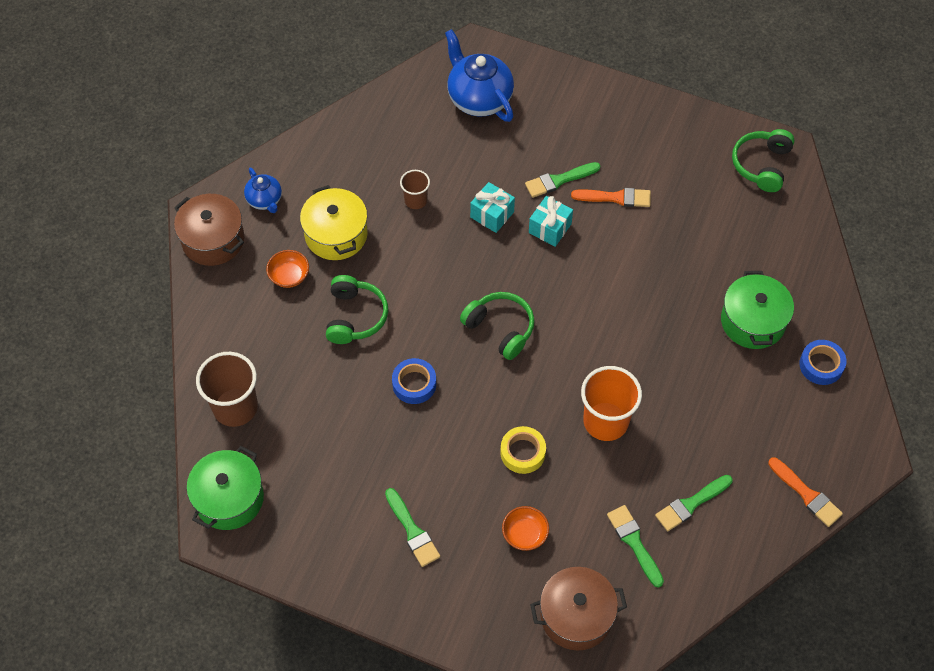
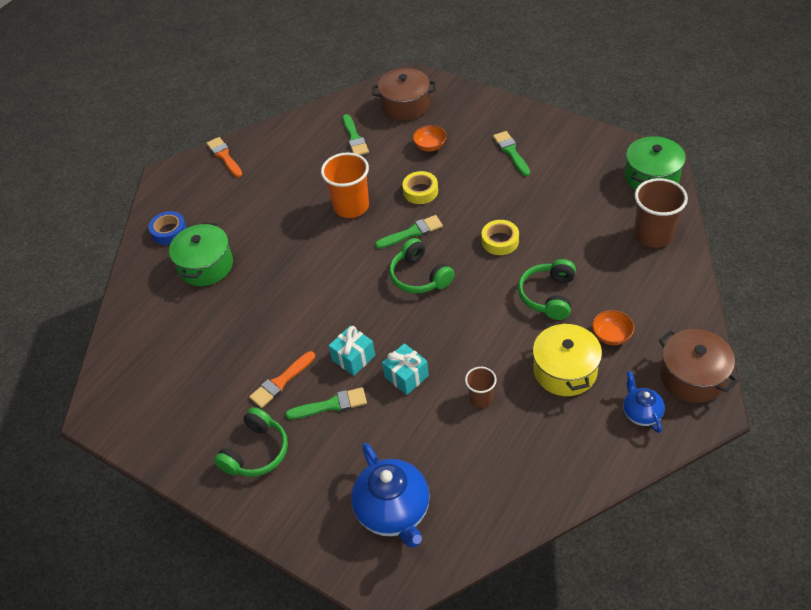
camera: 165 degrees left, 10 degrees down
(414, 384) = (500, 241): blue tape -> yellow tape
(616, 198) = (281, 382): orange brush -> orange brush turned 60 degrees counterclockwise
(691, 504) = (307, 156): green brush -> green brush (412, 232)
(762, 165) = (127, 401): green headphones -> green headphones (256, 452)

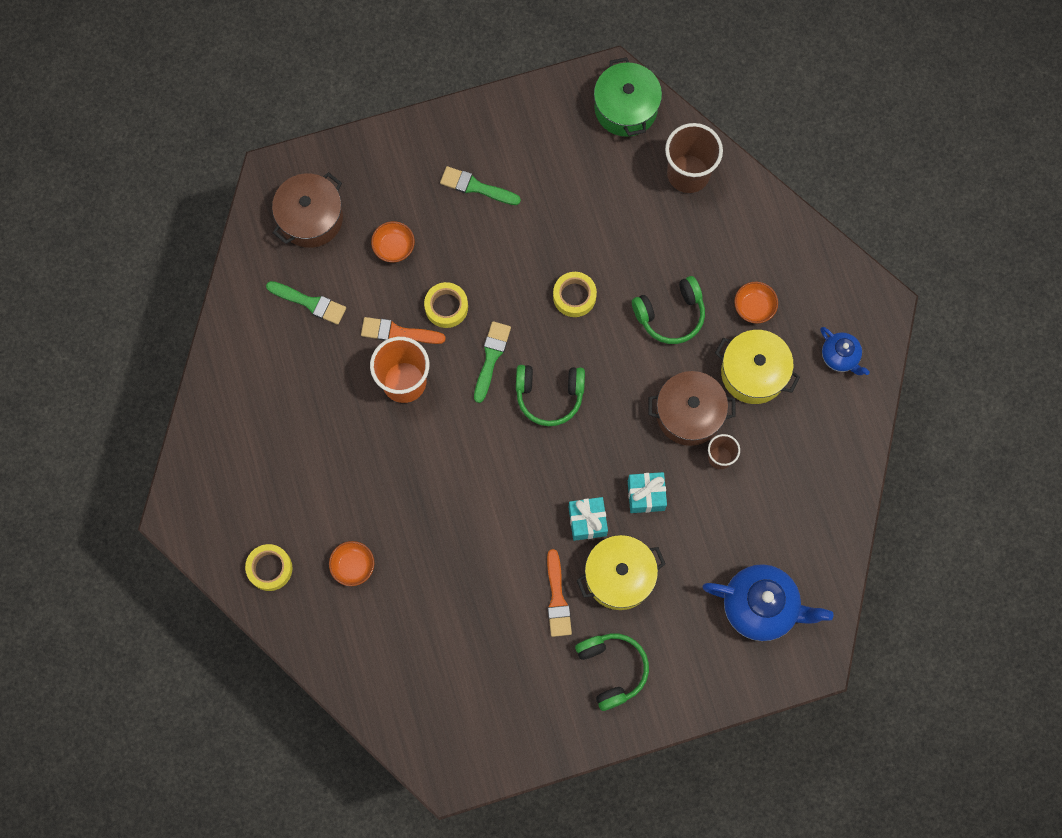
camera: 55 degrees left, 25 degrees up
(169, 231) = (270, 568): blue tape -> yellow tape
(206, 266) = (353, 566): green pot -> orange bowl
(224, 156) = (207, 442): orange brush -> orange brush (398, 332)
(331, 405) = (619, 576): green brush -> yellow pot
(548, 296) = (670, 315): green headphones -> green headphones turned 75 degrees counterclockwise
(641, 413) = (840, 357): blue teapot -> blue teapot turned 150 degrees counterclockwise
(692, 377) = (844, 289): brown pot -> brown pot (689, 414)

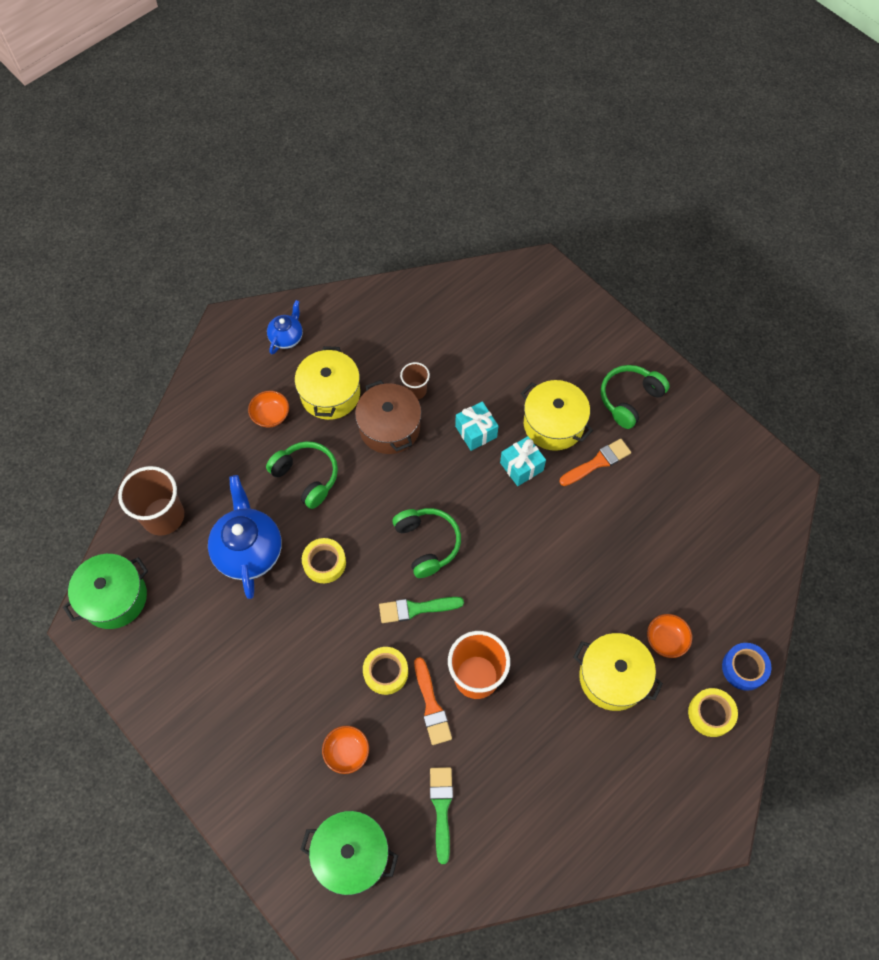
camera: 115 degrees left, 10 degrees down
(293, 622) = (744, 668): none -> blue tape
(311, 218) = (351, 854): brown pot -> green pot
(344, 499) = (612, 677): none -> yellow pot
(476, 187) = (251, 701): green brush -> none
(761, 606) = (521, 317): blue teapot -> blue teapot (249, 551)

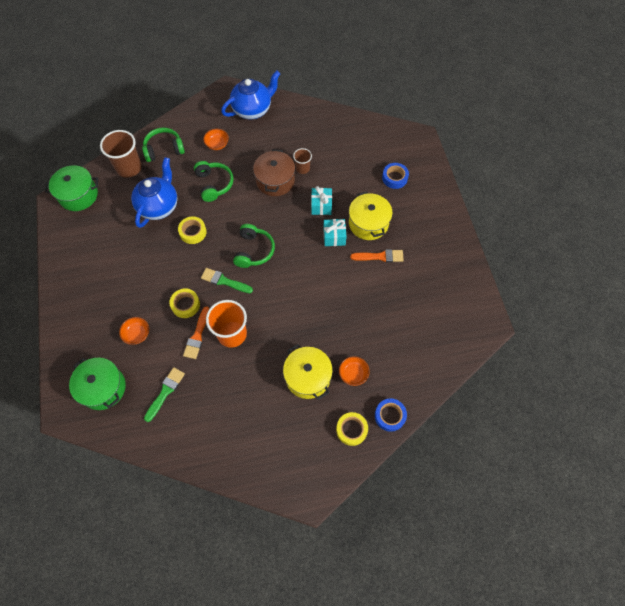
camera: 30 degrees right, 0 degrees up
(287, 337) = (252, 110): blue teapot -> blue teapot, size x1.84
(330, 394) = (255, 148): yellow pot -> none
(546, 342) = (394, 178): none -> blue tape
(629, 399) = (423, 232): green headphones -> green headphones (164, 149)

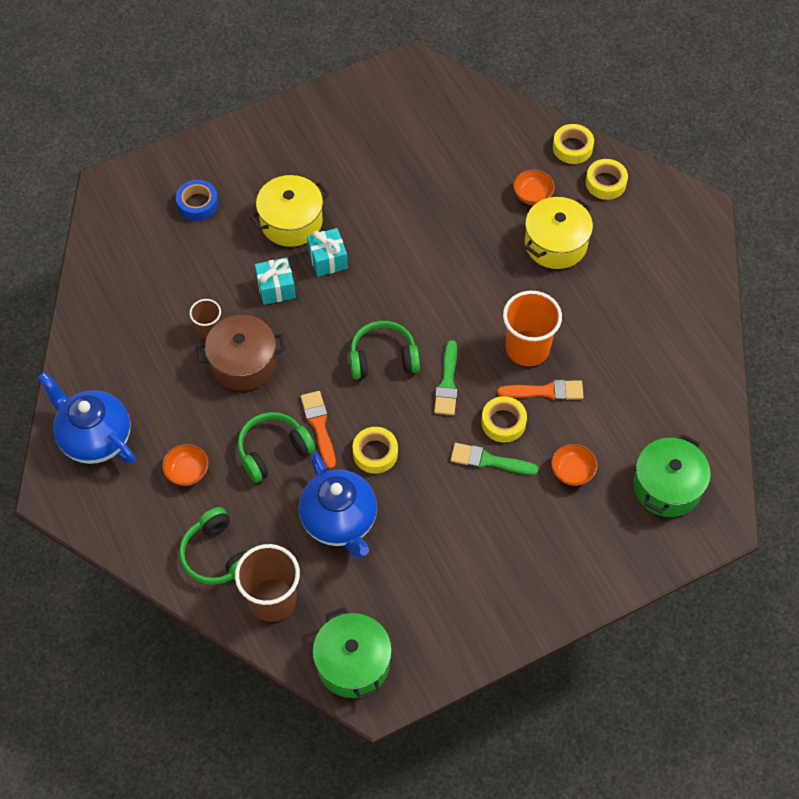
camera: 105 degrees left, 5 degrees down
(159, 206) = (340, 521): blue teapot -> blue teapot turned 120 degrees counterclockwise
(165, 392) = (641, 405): green brush -> green brush (489, 461)
(380, 256) = (344, 198): orange brush -> orange brush (319, 426)
(390, 416) = (572, 148): blue tape -> yellow tape

